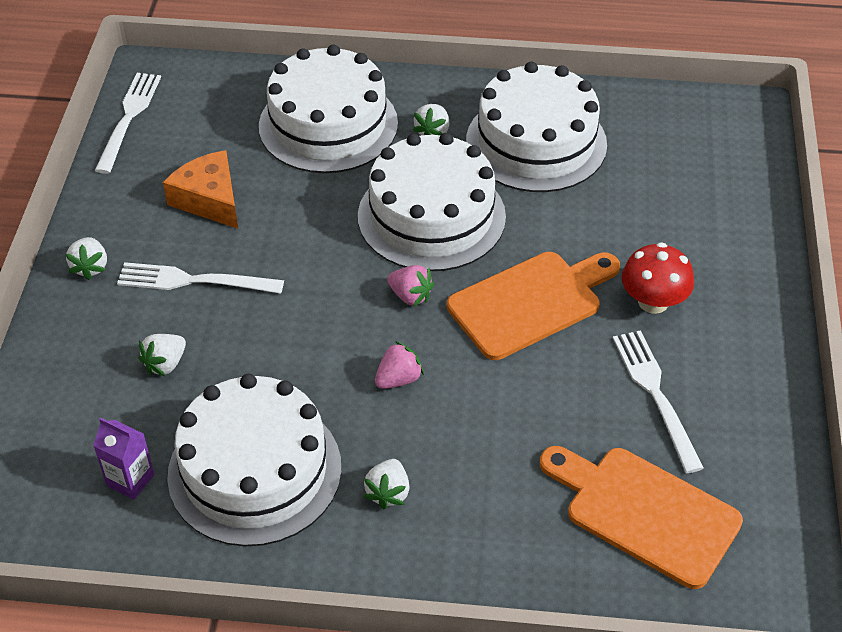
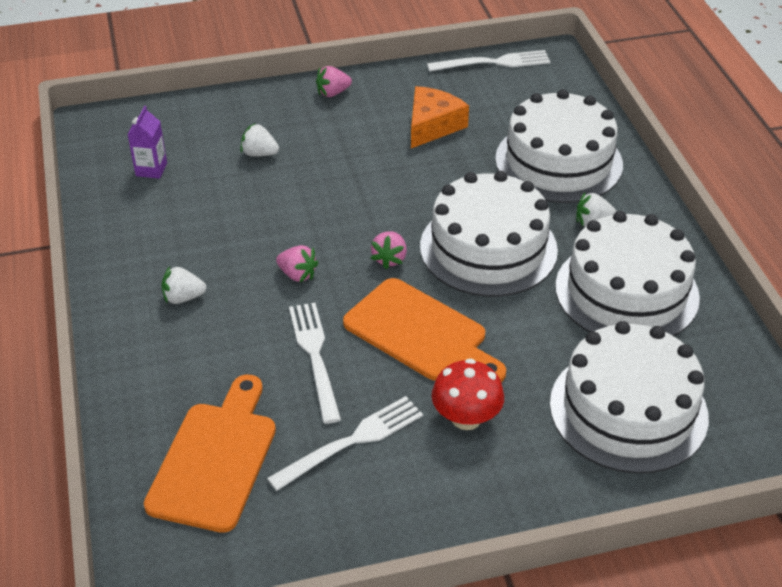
camera: 70 degrees right, 5 degrees down
(90, 267) = (333, 93): white strawberry -> pink strawberry
(192, 281) = (345, 142): white fork -> white fork (314, 355)
(255, 470) = (179, 224): white cake -> white cake (628, 410)

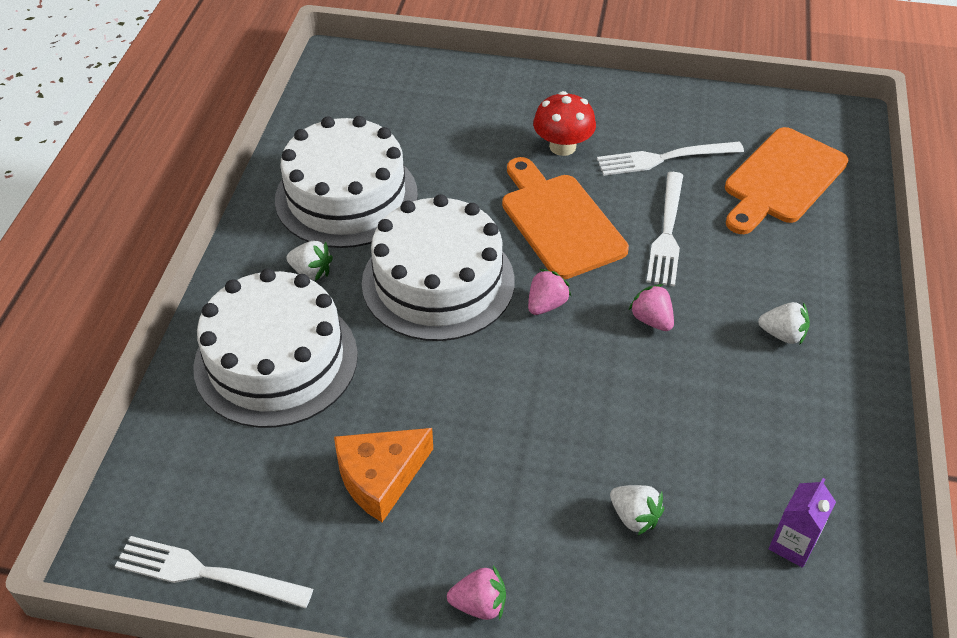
camera: 155 degrees left, 5 degrees up
(628, 410) = (432, 113): white cake -> none

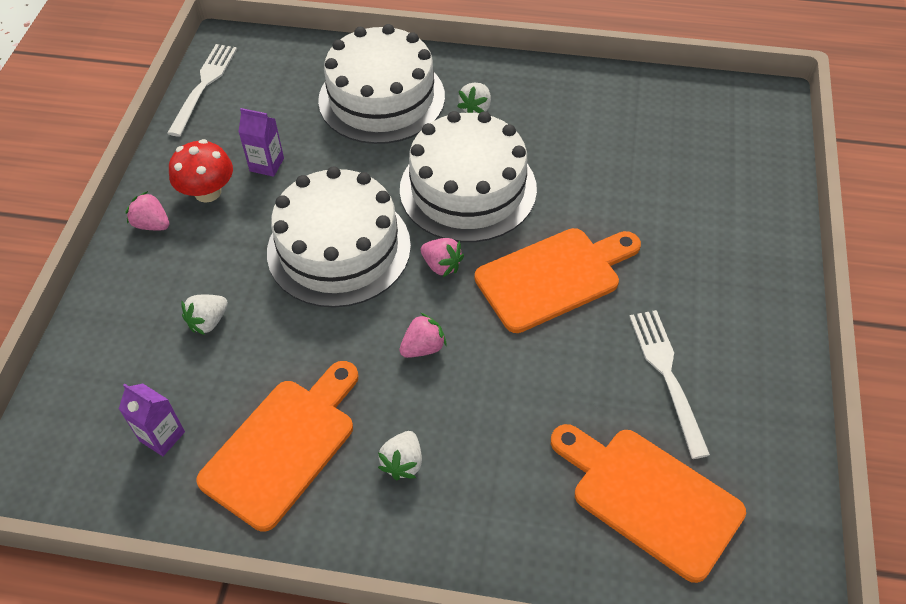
camera: 90 degrees right, 5 degrees up
(346, 196) = (570, 122): white cake -> white cake (339, 248)
(380, 478) = (267, 164): orange cheese -> purple carton
(479, 604) = (152, 224): pink strawberry -> pink strawberry turned 120 degrees clockwise
(562, 146) = (670, 281): red mushroom -> red mushroom (207, 192)
(667, 233) = (545, 369): white fork -> none
(783, 430) = (283, 446): none -> orange cutting board

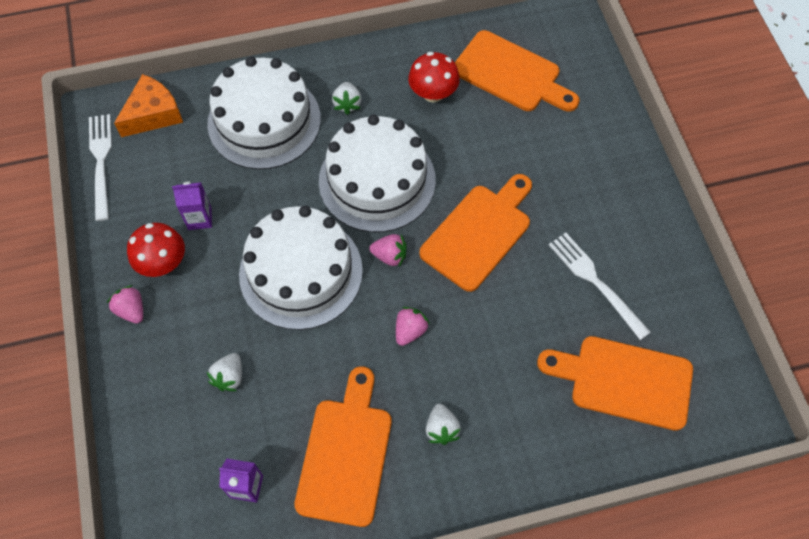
camera: 25 degrees left, 10 degrees up
(152, 224) = (131, 310): pink strawberry -> pink strawberry turned 45 degrees clockwise
(277, 60) = (153, 114): none -> orange cheese
(574, 126) = (433, 93): none -> red mushroom
(672, 134) = (511, 74): none -> orange cutting board

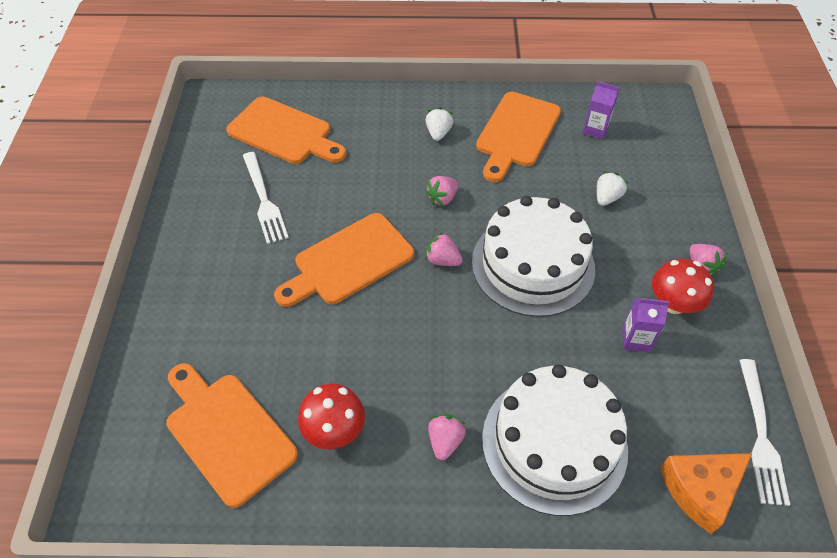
camera: 165 degrees left, 10 degrees down
(347, 104) = (445, 441): white strawberry -> pink strawberry
(377, 180) = (434, 336): white cake -> none

